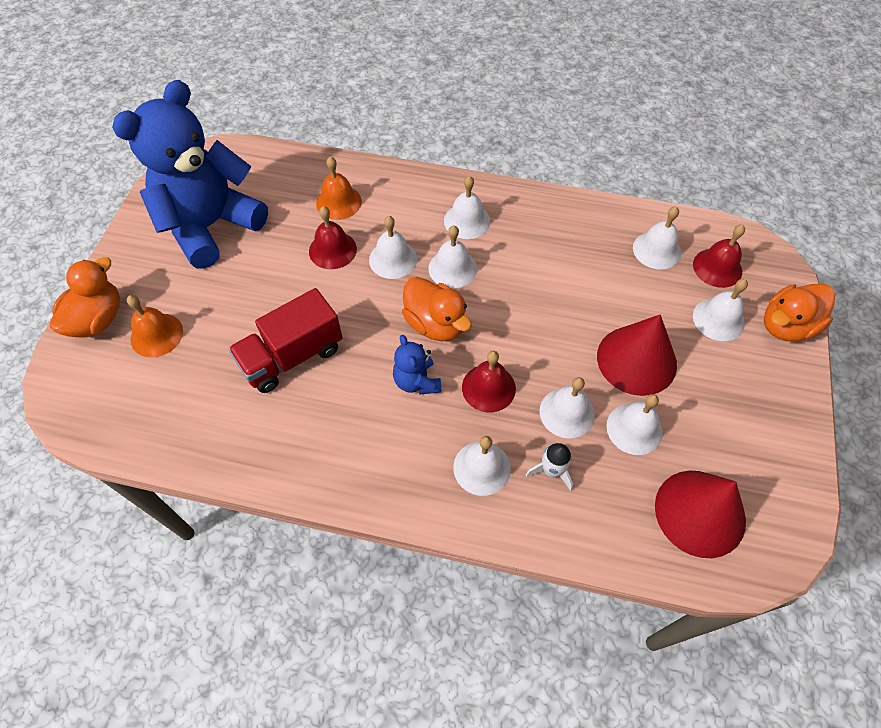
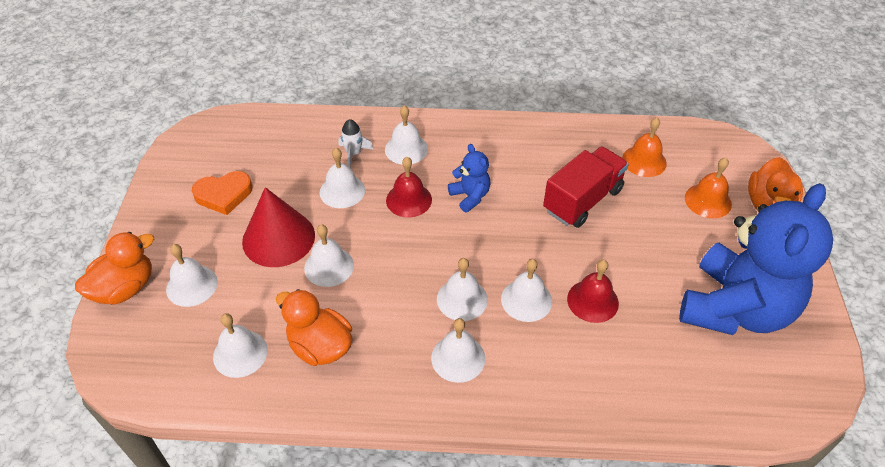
camera: 170 degrees right, 10 degrees down
(338, 202) = (613, 360): orange bell -> orange bell (644, 161)
(435, 324) = (466, 243): orange duck -> orange duck (320, 346)
(634, 429) = (287, 187): white bell -> white bell (329, 266)
(700, 513) = (246, 144): red cone -> none
(711, 429) = (224, 195): none -> orange heart
(717, 267) = (176, 342): red bell -> none

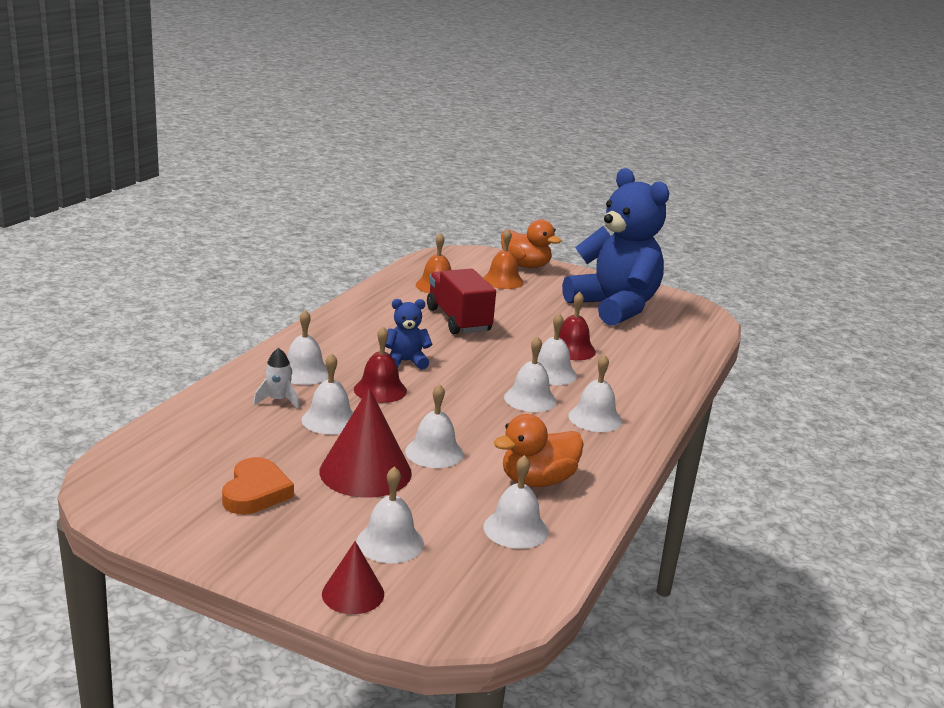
camera: 70 degrees left, 25 degrees down
(125, 288) = (353, 593): orange duck -> red cone

